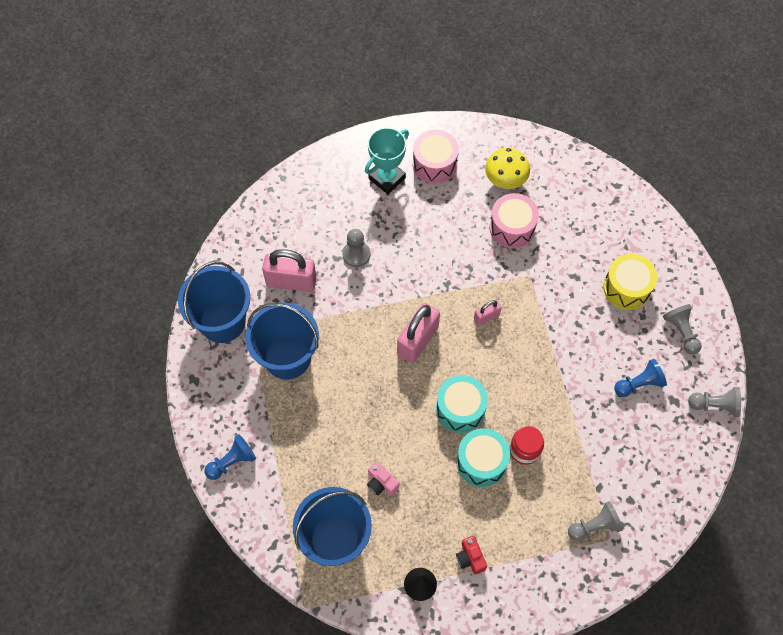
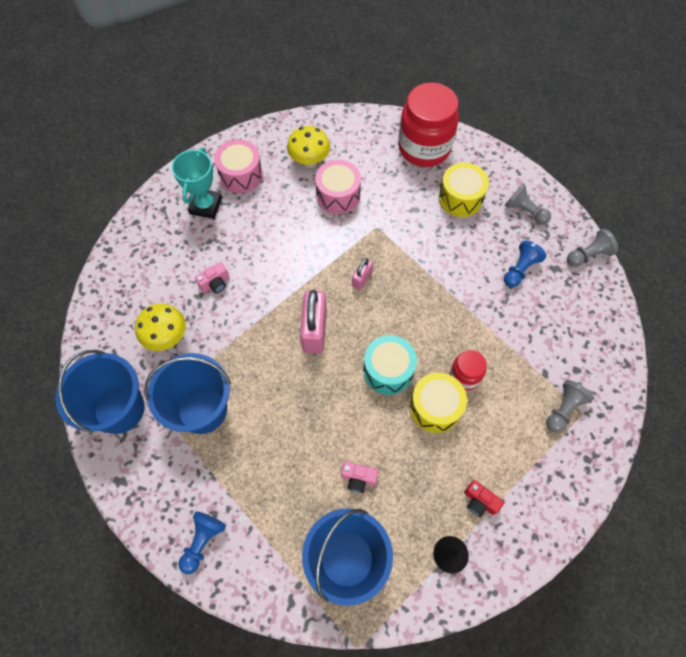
camera: 30 degrees left, 0 degrees up
(291, 281) = (167, 337): pink padlock -> yellow mushroom
(356, 254) = (215, 283): grey pawn -> pink camera
(481, 462) = (435, 407): turquoise drum -> yellow drum
(623, 221) = (424, 148): none -> red jar

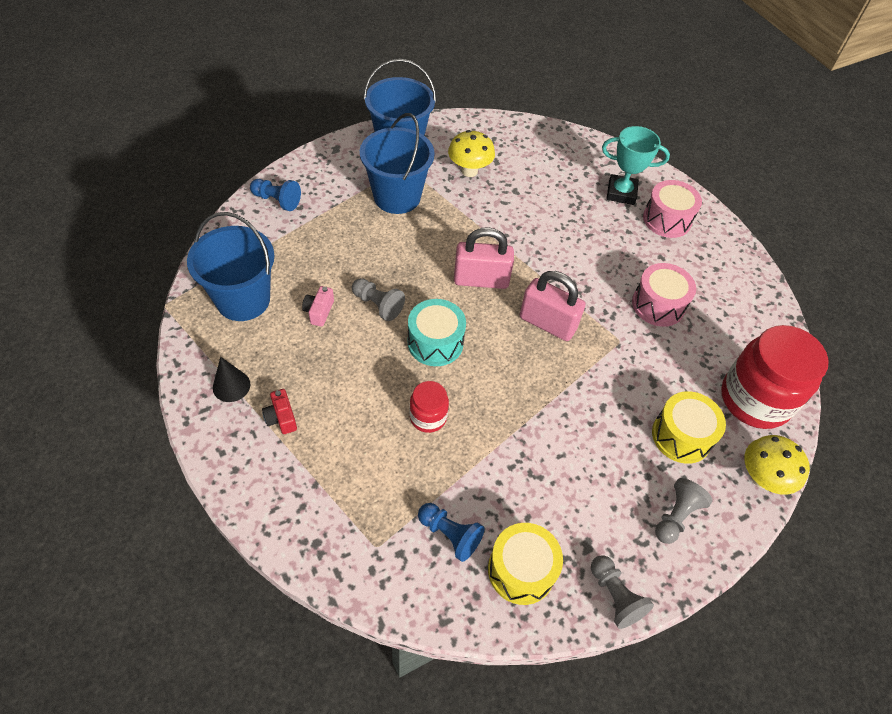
camera: 85 degrees right, 10 degrees down
(215, 283) = (530, 202): pink camera -> none
(309, 161) = (701, 279): yellow mushroom -> yellow mushroom (762, 478)
(362, 279) = (547, 323): pink padlock -> pink padlock, size x1.92
(435, 407) = (390, 384): yellow drum -> yellow drum (521, 570)
(479, 501) = (281, 418): red camera -> red camera turned 60 degrees counterclockwise
(520, 269) = (580, 498): blue pawn -> blue pawn (449, 534)
(563, 409) = (381, 524): grey pawn -> grey pawn (377, 305)

